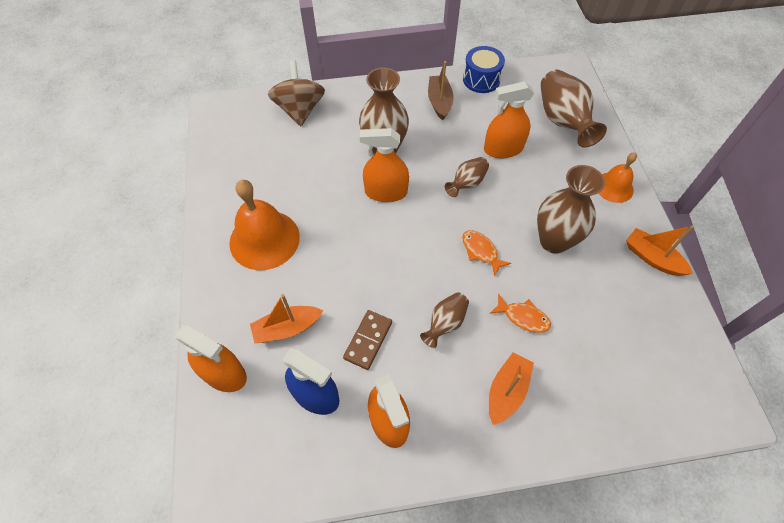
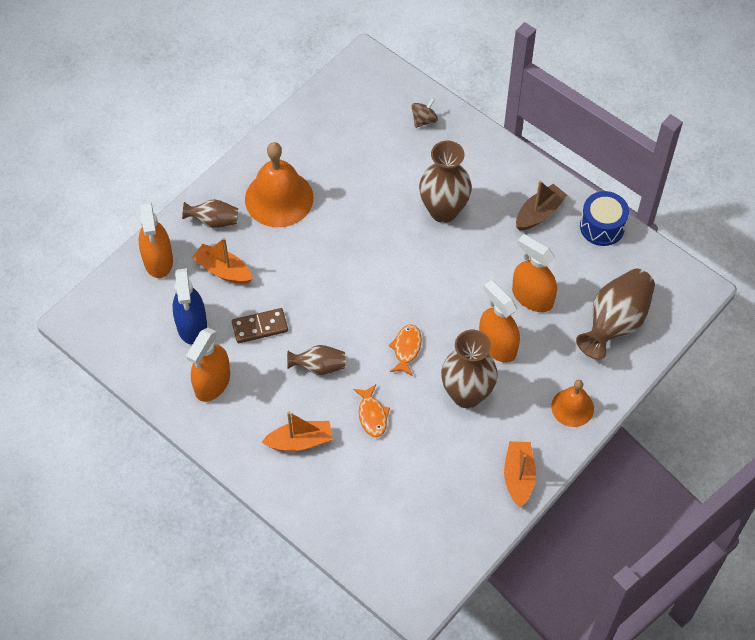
camera: 50 degrees right, 0 degrees up
(300, 110) = (424, 120): brown spinning top -> brown spinning top, size x0.50
(386, 192) = (400, 244): orange spray bottle -> orange spray bottle (497, 345)
(467, 183) = (466, 295): brown vase -> brown vase (213, 221)

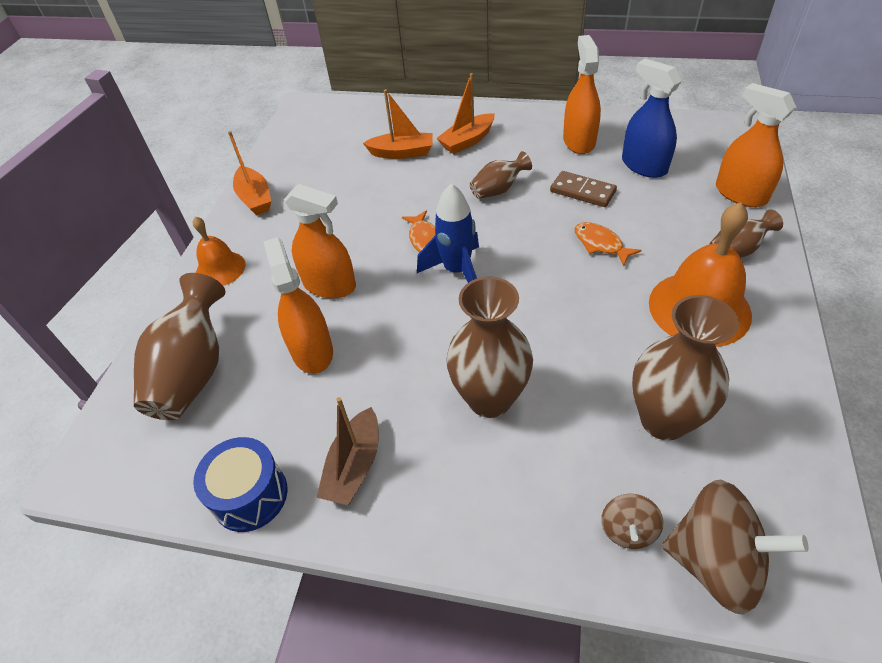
camera: 155 degrees right, 10 degrees down
(223, 270) = (670, 215): orange boat -> orange boat (402, 153)
(260, 327) = (582, 191): brown domino -> brown domino turned 75 degrees clockwise
(372, 415) = (419, 180): orange fish -> orange fish (600, 244)
(397, 92) = (715, 562): none -> brown spinning top
(403, 307) = (457, 271): none -> blue rocket
(467, 394) = (338, 232): brown vase -> brown vase (663, 420)
(532, 297) = (312, 351): orange spray bottle -> orange spray bottle turned 120 degrees counterclockwise

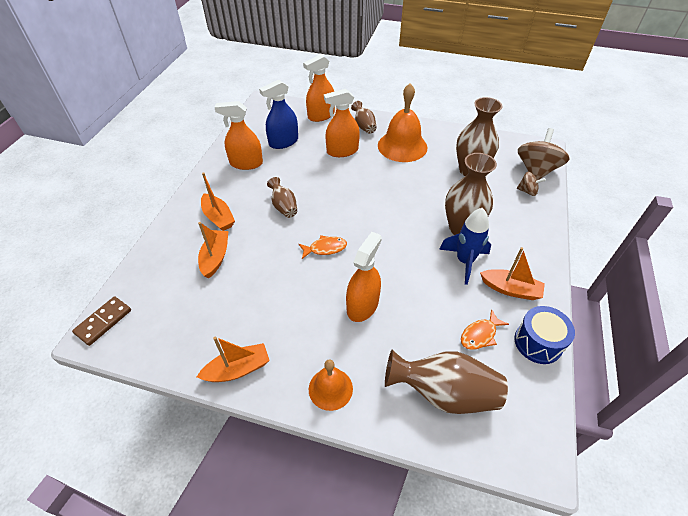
camera: 90 degrees left, 0 degrees up
(312, 351) = (425, 314): orange spray bottle -> orange spray bottle (342, 151)
(354, 466) = (510, 289): brown boat -> orange boat
(457, 271) = (360, 234): blue rocket -> blue rocket (464, 261)
(582, 191) = (299, 169): brown domino -> brown domino (103, 322)
(600, 244) = (349, 170): orange fish -> orange fish (480, 335)

